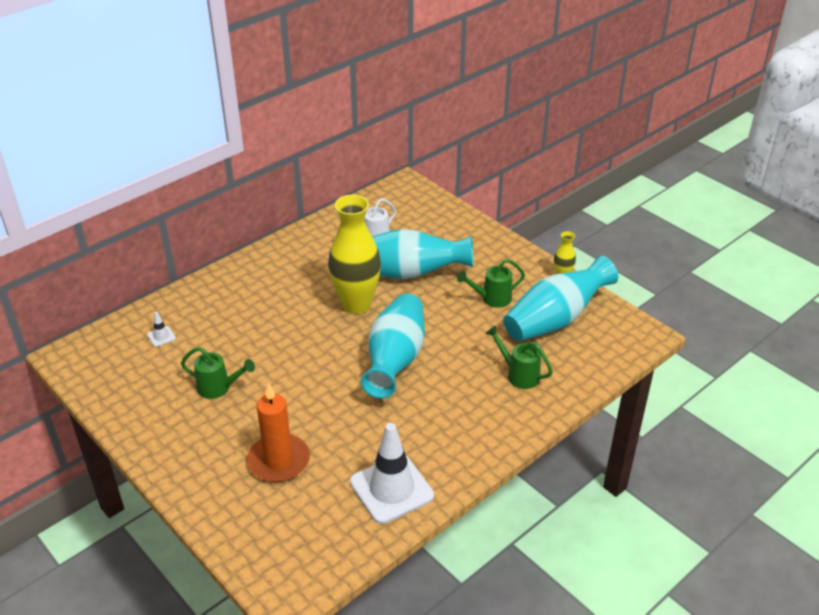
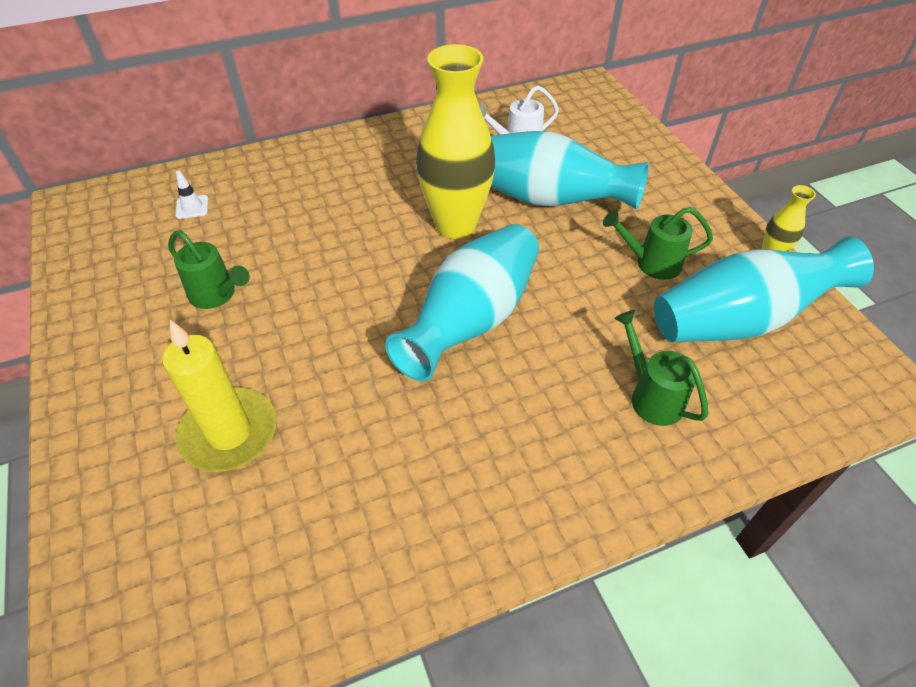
camera: 20 degrees right, 10 degrees up
(279, 461) = (229, 433): orange candle -> yellow candle
(391, 489) = (366, 541): white traffic cone -> none

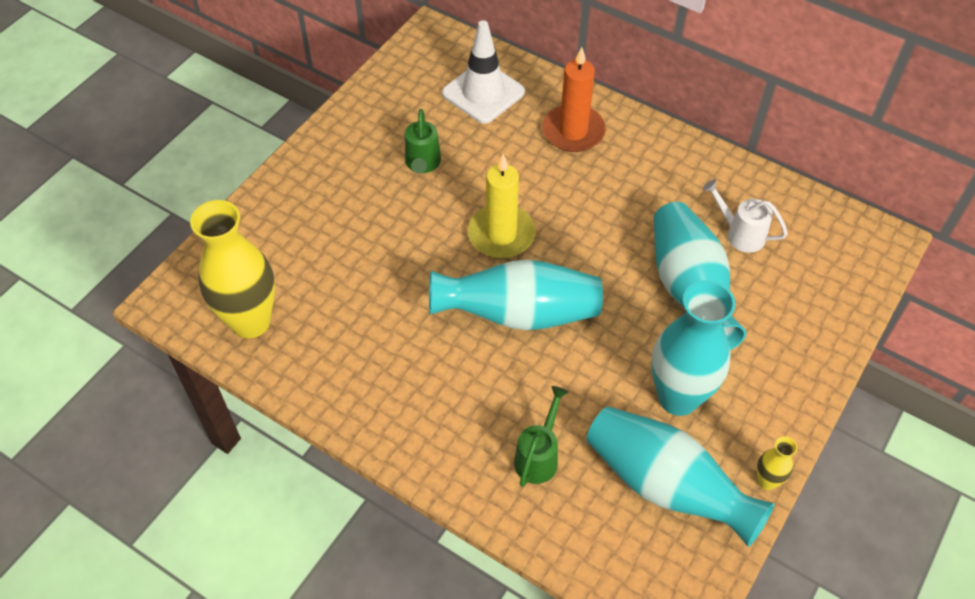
camera: 55 degrees right, 5 degrees up
(192, 207) = (483, 93): white traffic cone -> white traffic cone, size x2.48
(229, 433) = (333, 246): yellow candle -> yellow candle (501, 234)
(309, 176) = (573, 131): none -> orange candle
(455, 225) = (604, 249): yellow vase -> yellow vase (251, 322)
(651, 263) = (678, 397): green watering can -> turquoise vase

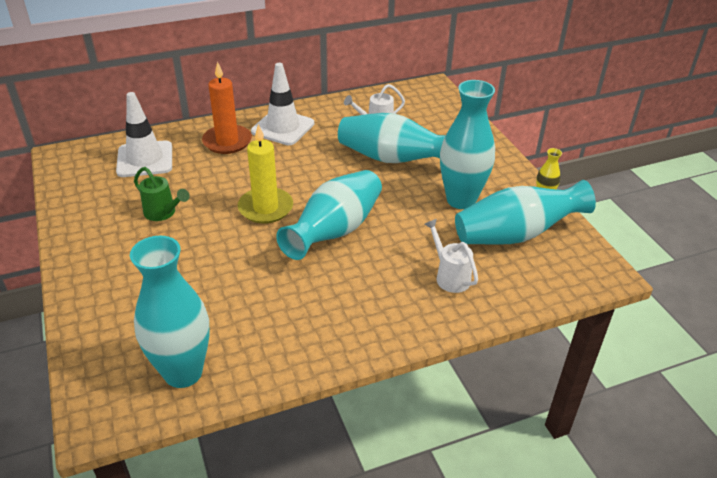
camera: 55 degrees left, 15 degrees down
(251, 322) = (183, 372): yellow vase -> turquoise vase
(538, 456) = (449, 276): green watering can -> white watering can
(644, 158) = (283, 127): none -> white traffic cone

